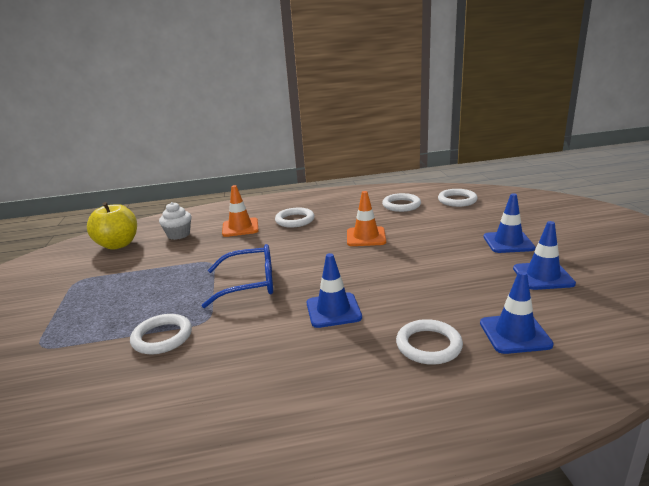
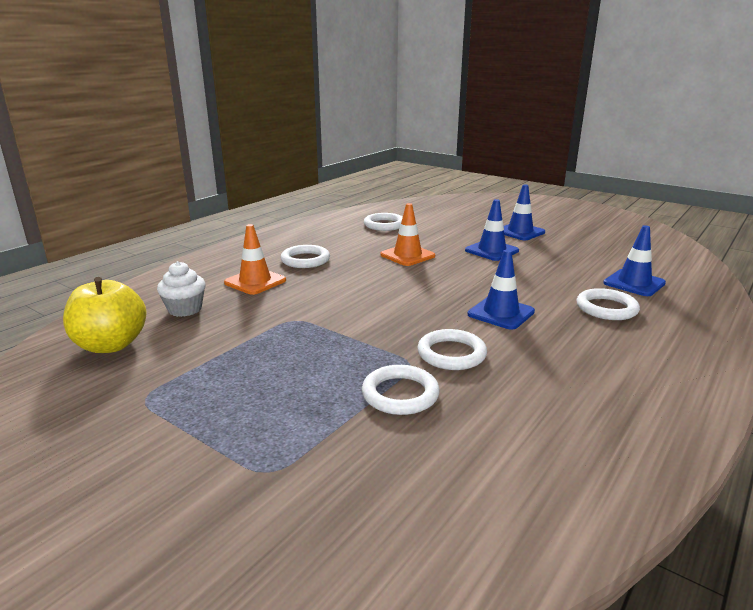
camera: 45 degrees left, 0 degrees up
(250, 284) = (384, 322): blue glasses -> none
(457, 200) = (423, 212): white ring -> white ring (451, 354)
(543, 276) = (581, 246): blue traffic cone -> blue traffic cone (491, 251)

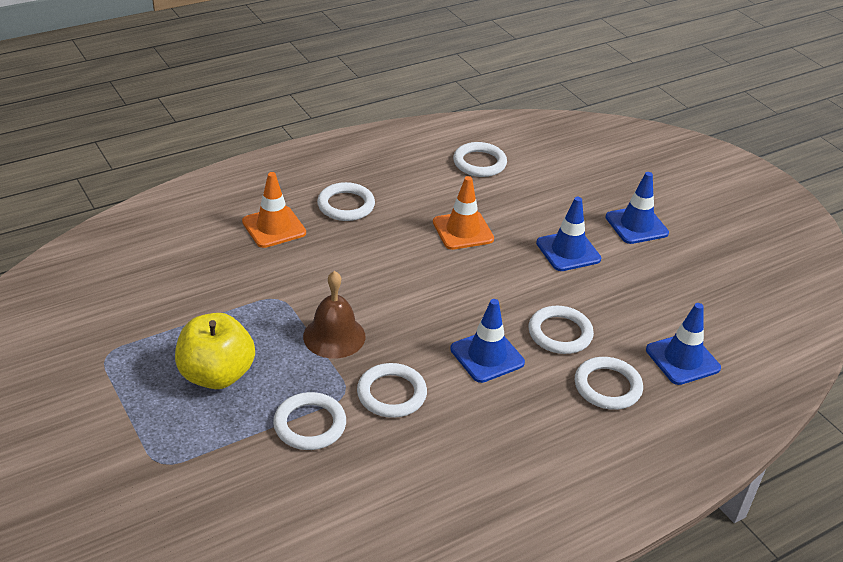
camera: 20 degrees right, 15 degrees up
(111, 345) = (104, 280): yellow apple -> yellow apple (216, 375)
(185, 309) = (187, 250): white cupcake -> none
(365, 331) = (334, 336): none -> brown bell
(537, 289) = (560, 333): none -> white ring

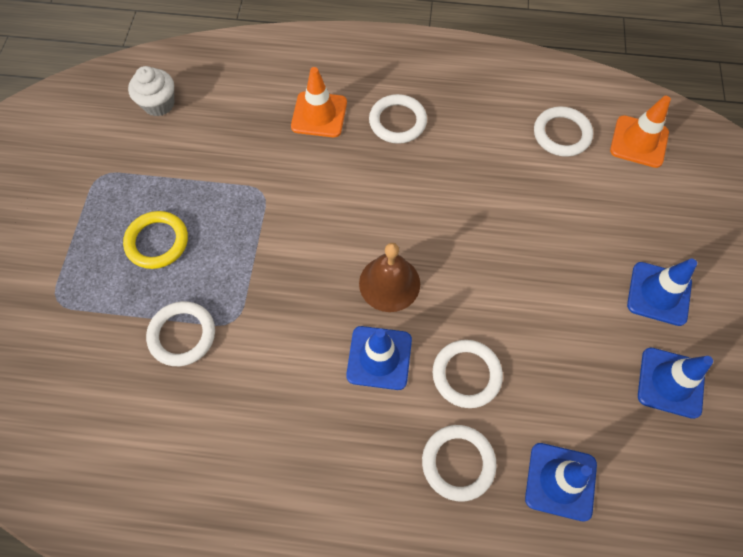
camera: 40 degrees right, 25 degrees up
(111, 280) = (159, 104): none -> white cupcake
(216, 375) = (157, 242): yellow apple -> yellow ring
(334, 336) = (273, 257): brown bell -> brown bell (389, 283)
(391, 394) = (268, 346): white ring -> none
(463, 231) = (477, 205): orange traffic cone -> orange traffic cone (639, 142)
(568, 251) = (558, 285): blue traffic cone -> blue traffic cone (670, 382)

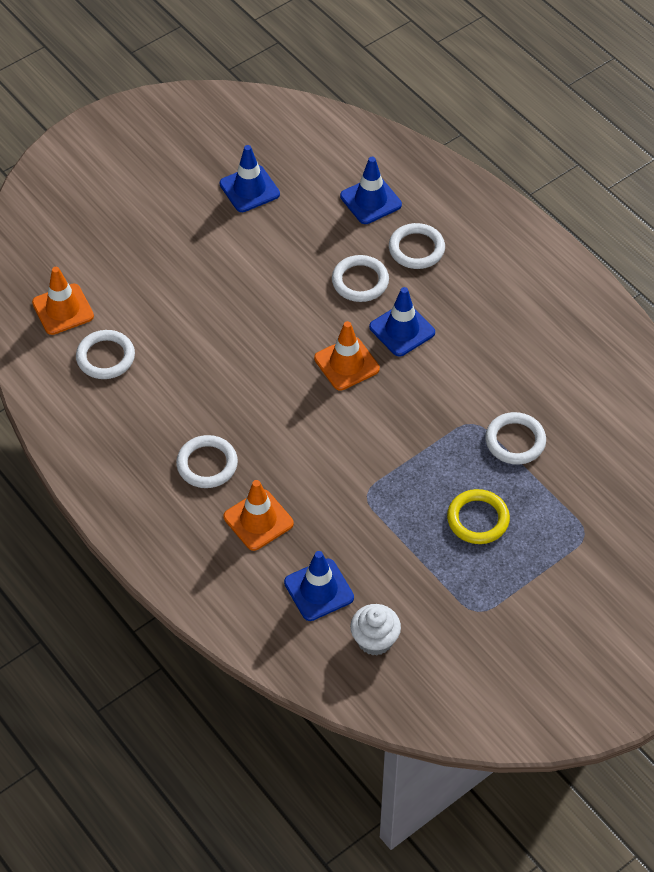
camera: 135 degrees left, 10 degrees down
(389, 283) = (346, 364): brown bell -> orange traffic cone
(659, 293) = (190, 227): blue traffic cone -> blue traffic cone (319, 590)

